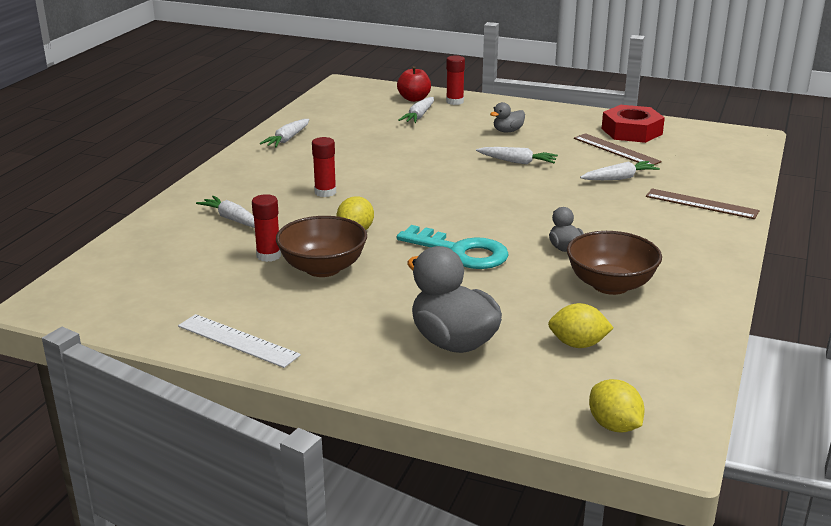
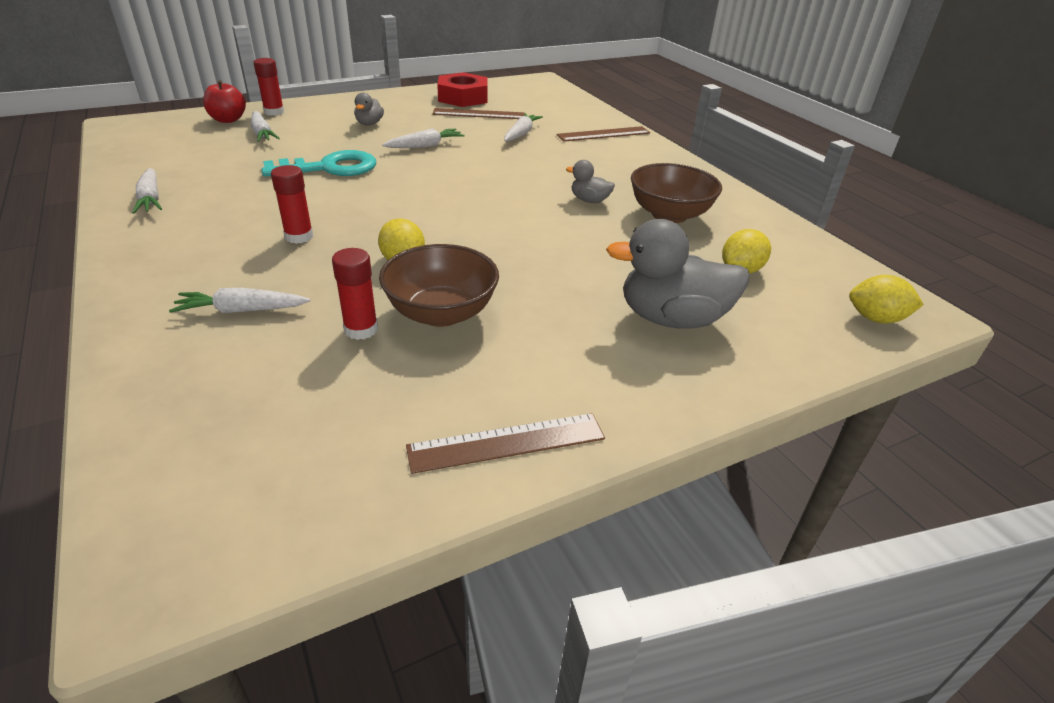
camera: 50 degrees left, 10 degrees up
(238, 340) = (506, 442): white ruler -> brown ruler
(461, 252) = (527, 238): turquoise key -> turquoise key (330, 168)

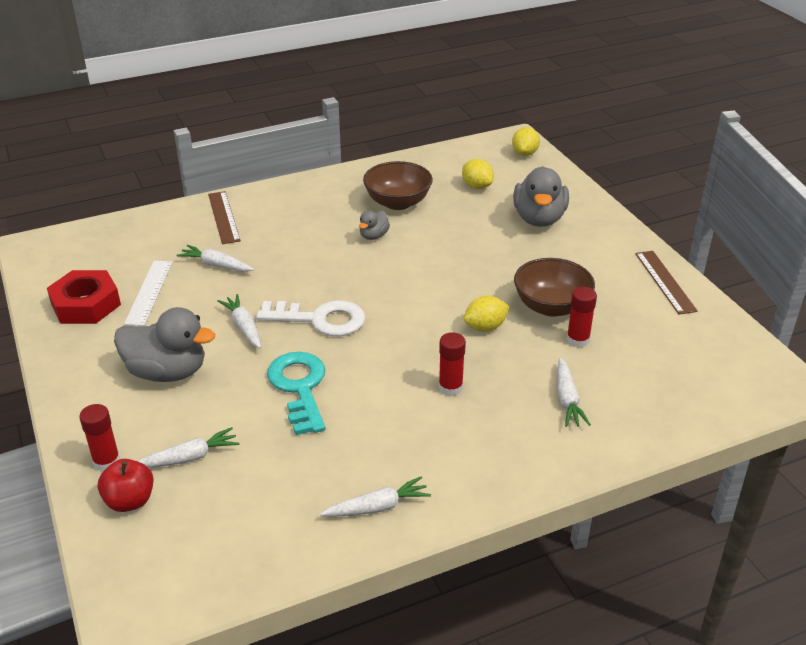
camera: 85 degrees left, 0 degrees up
(369, 124) = (167, 372): grey duck -> grey duck, size x2.02
(432, 175) = (320, 319): none -> white key
(479, 114) = (149, 292): brown ruler -> white ruler

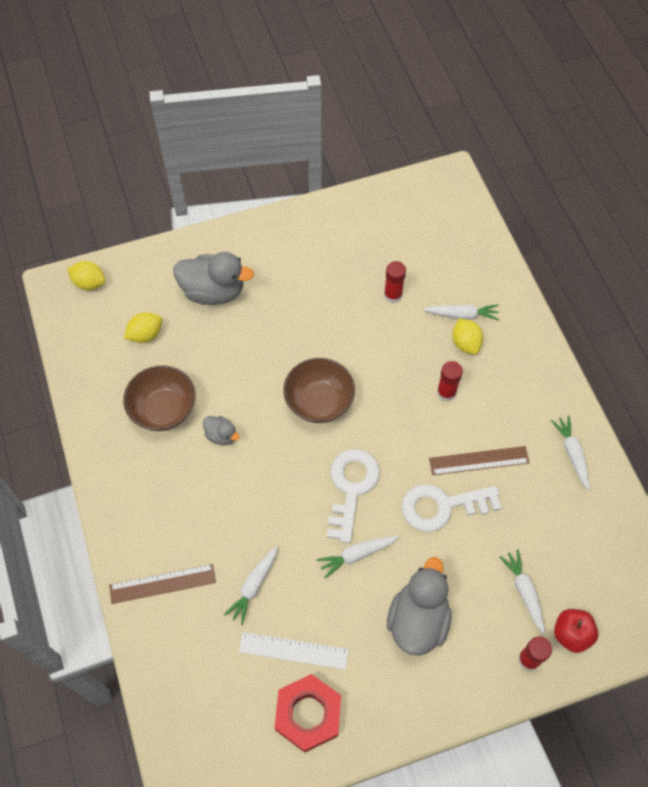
camera: 85 degrees left, 25 degrees up
(299, 387) = (442, 506): turquoise key -> white key
(485, 327) = (372, 358): yellow lemon -> yellow lemon (465, 343)
(551, 306) = (348, 305): brown bowl -> brown bowl (319, 402)
(665, 281) = (322, 219): brown ruler -> brown ruler (479, 460)

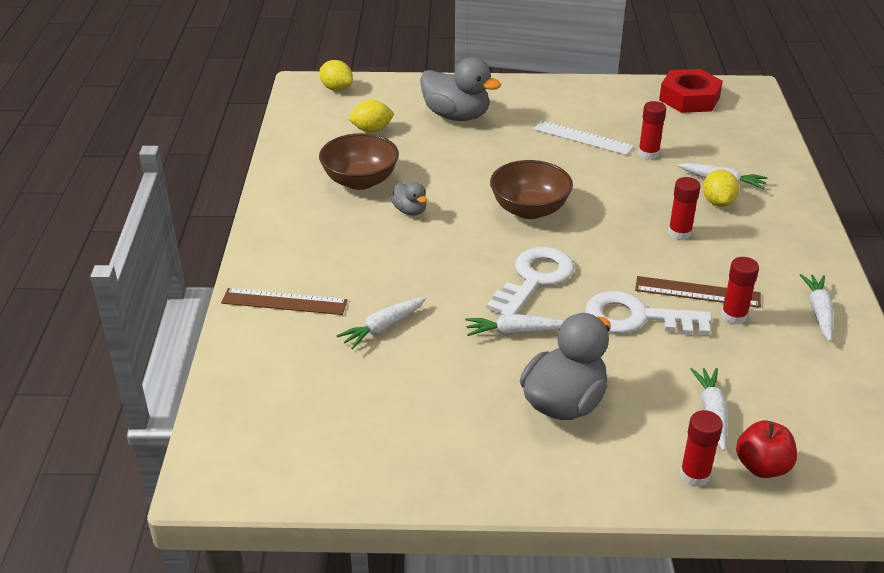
camera: 20 degrees right, 25 degrees down
(293, 650) = (400, 390): white ruler -> white ruler (582, 138)
(308, 714) = (389, 448): red nut -> red nut (689, 98)
(512, 479) = (734, 316): none -> red glue stick

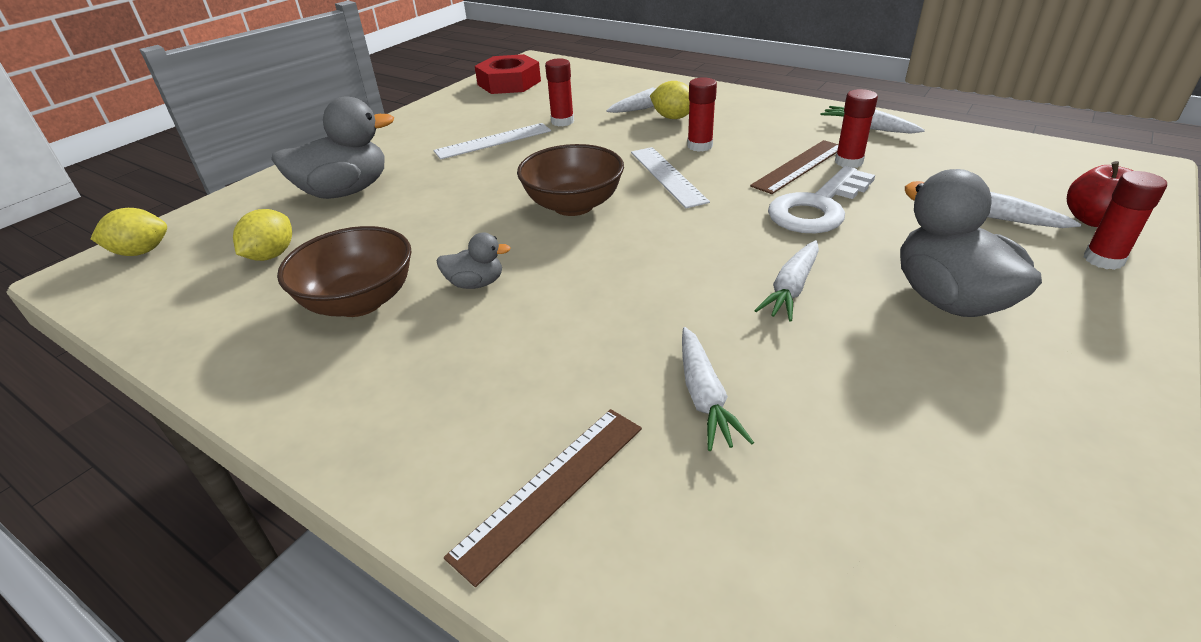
camera: 55 degrees left, 0 degrees up
(534, 279) = (701, 243): white key -> none
(612, 234) = (667, 176): none -> white ruler

